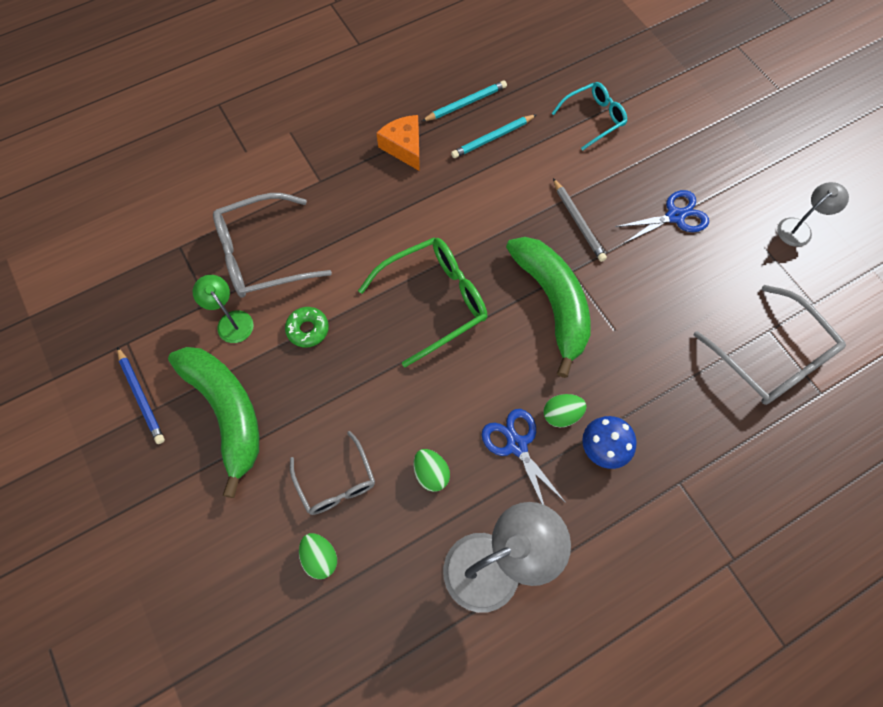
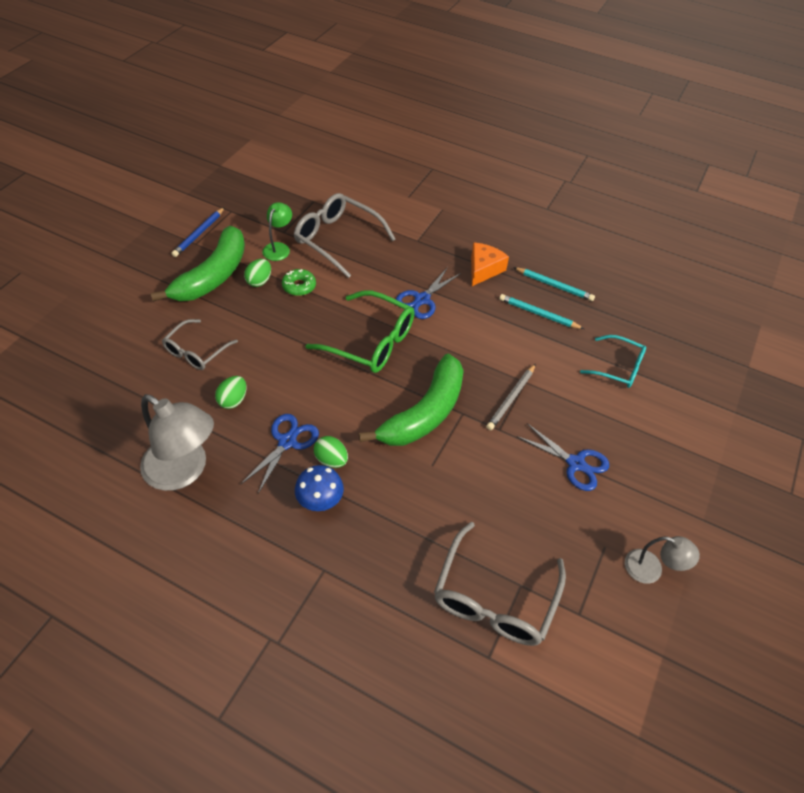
camera: 55 degrees right, 15 degrees down
(320, 558) = (137, 368): green egg -> green egg (259, 281)
(407, 224) = (422, 299): none -> blue scissors

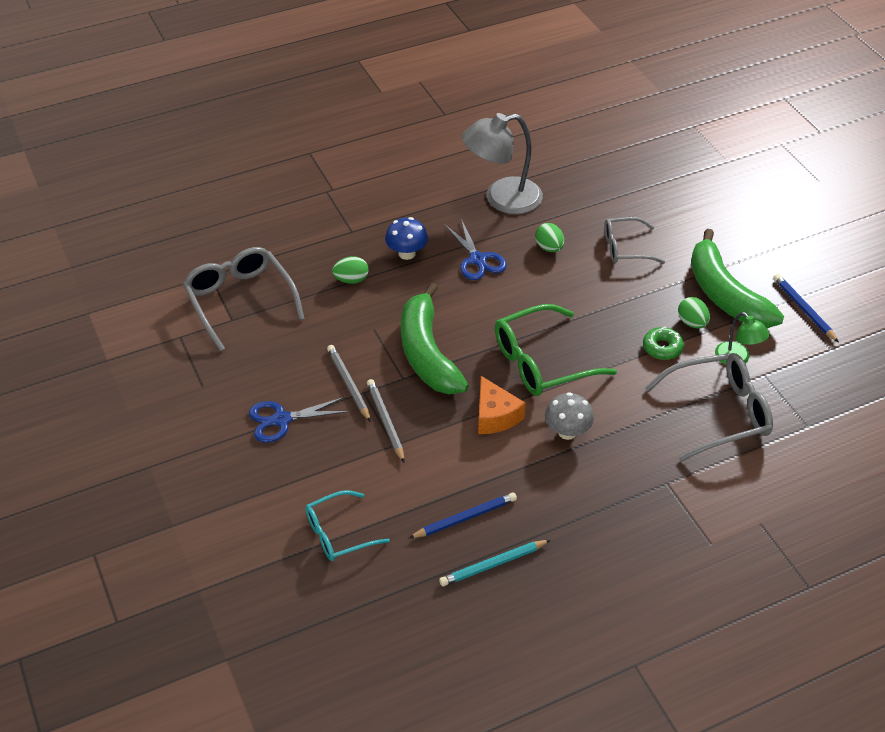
camera: 130 degrees right, 5 degrees down
(196, 351) = (626, 248): grey glasses -> grey glasses turned 75 degrees counterclockwise
(331, 460) = (436, 275): green egg -> green egg (351, 280)
(422, 299) = (567, 432): blue scissors -> grey mushroom
(484, 269) = (571, 514): orange cheese -> orange cheese (495, 416)
(502, 444) = (348, 384): none -> grey pencil
(538, 314) = (465, 518): turquoise pencil -> blue pencil
(651, 569) = (158, 400): grey lamp -> none

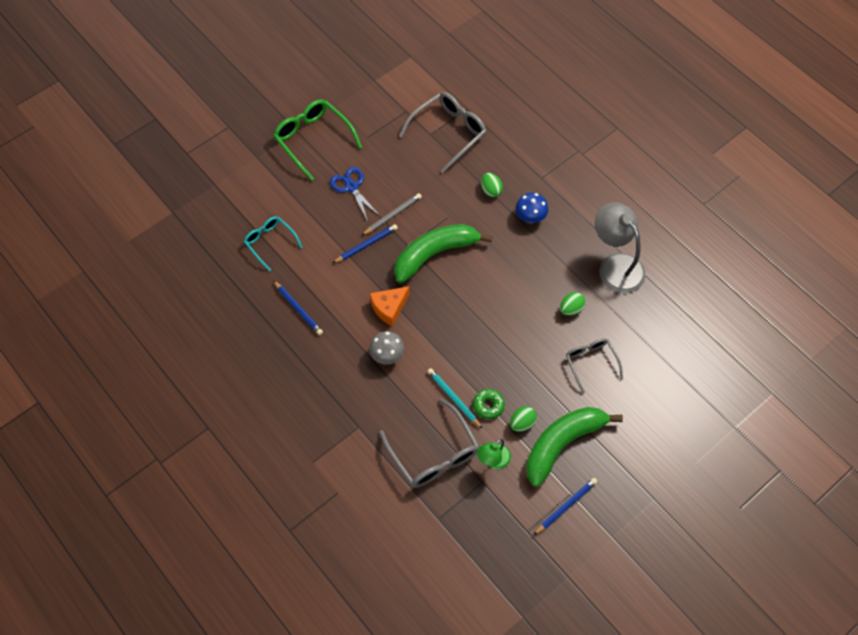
camera: 75 degrees right, 15 degrees up
(385, 421) = (366, 245): grey pencil -> blue pencil
(477, 260) = (540, 264): blue scissors -> none
(493, 565) = (265, 333): turquoise pencil -> turquoise pencil (453, 398)
(542, 362) = (449, 327): green glasses -> green glasses (313, 140)

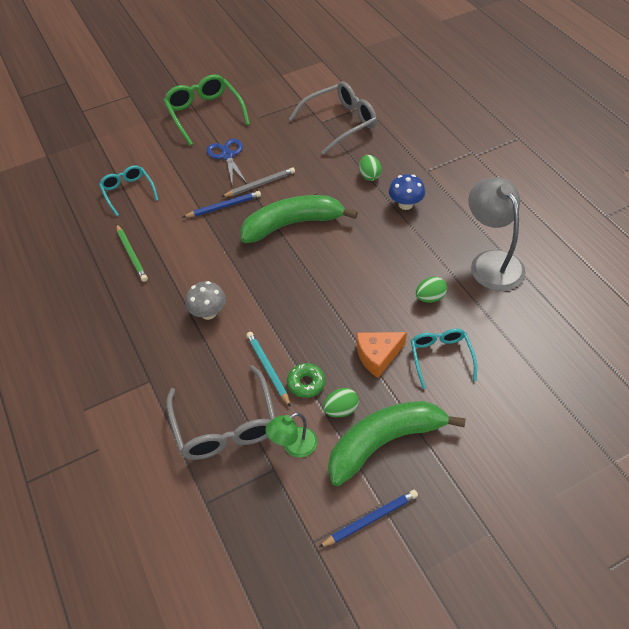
camera: 15 degrees right, 10 degrees down
(298, 309) = (131, 254): blue pencil -> green pencil
(389, 308) = (227, 267): orange cheese -> orange cheese (377, 356)
(591, 363) = (441, 358): grey glasses -> turquoise glasses

